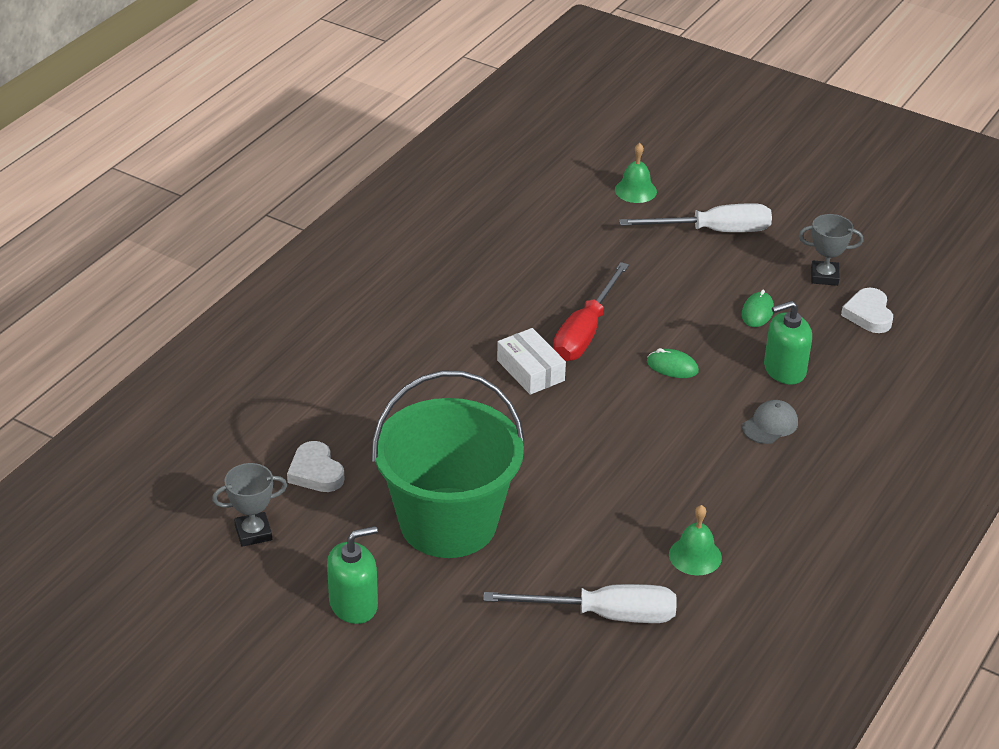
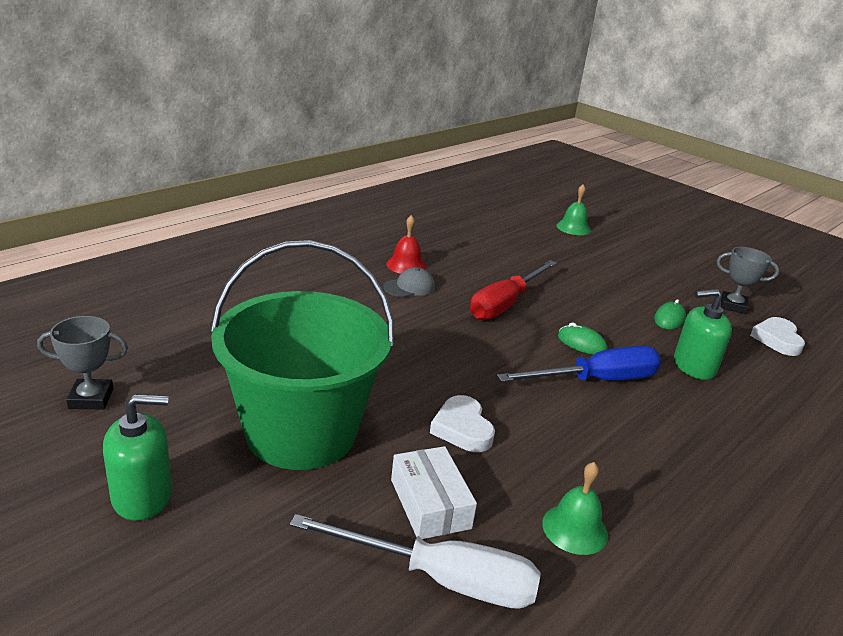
camera: 10 degrees right, 10 degrees down
(316, 472) = (195, 359): white heart -> white heart (462, 428)
(464, 301) = (406, 265): none -> red bell
(530, 370) = (444, 321): white box -> white box (430, 504)
(692, 409) = (596, 380): none -> blue screwdriver
(713, 231) = (634, 261): white screwdriver -> none
(770, 425) = (677, 410): grey cap -> grey cap (409, 287)

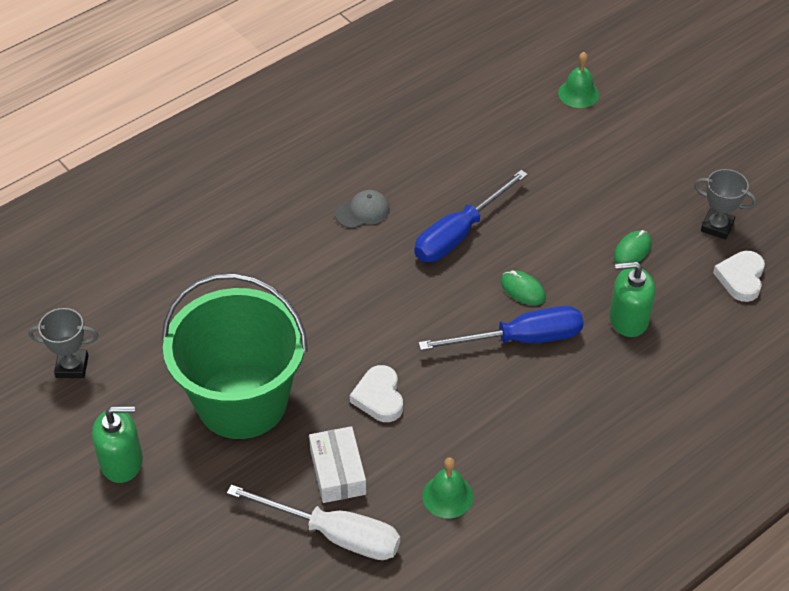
camera: 10 degrees right, 20 degrees up
(406, 265) = (365, 175): red bell -> none
(505, 304) = (459, 233): red screwdriver -> blue screwdriver

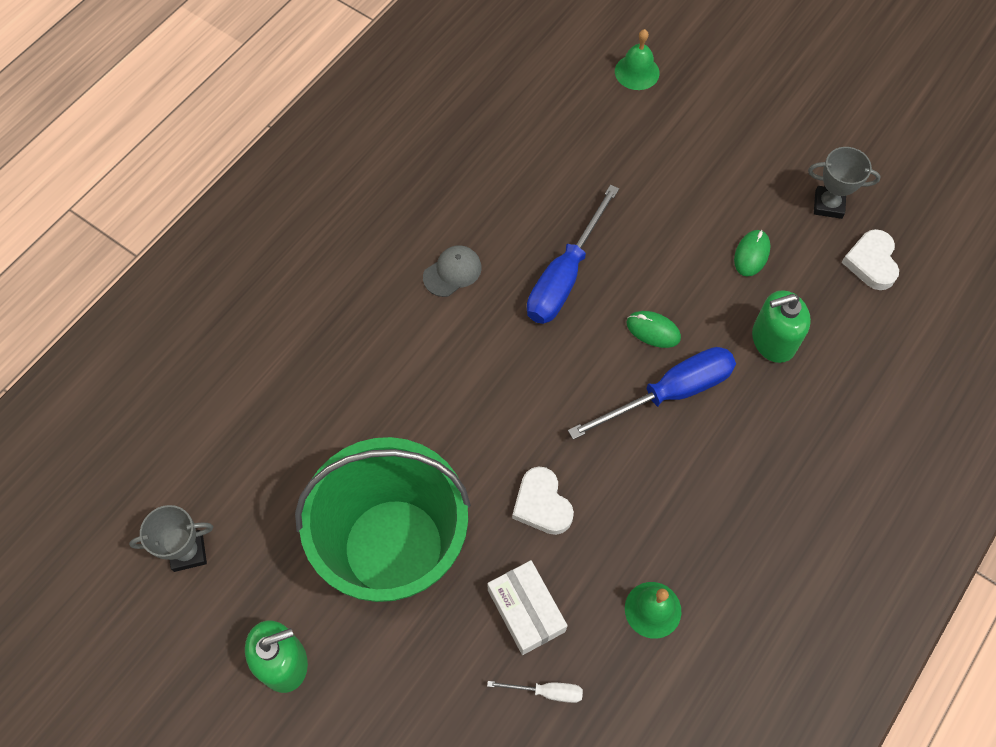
camera: 15 degrees left, 15 degrees up
(334, 534) = (546, 691): white screwdriver -> white screwdriver, size x0.46

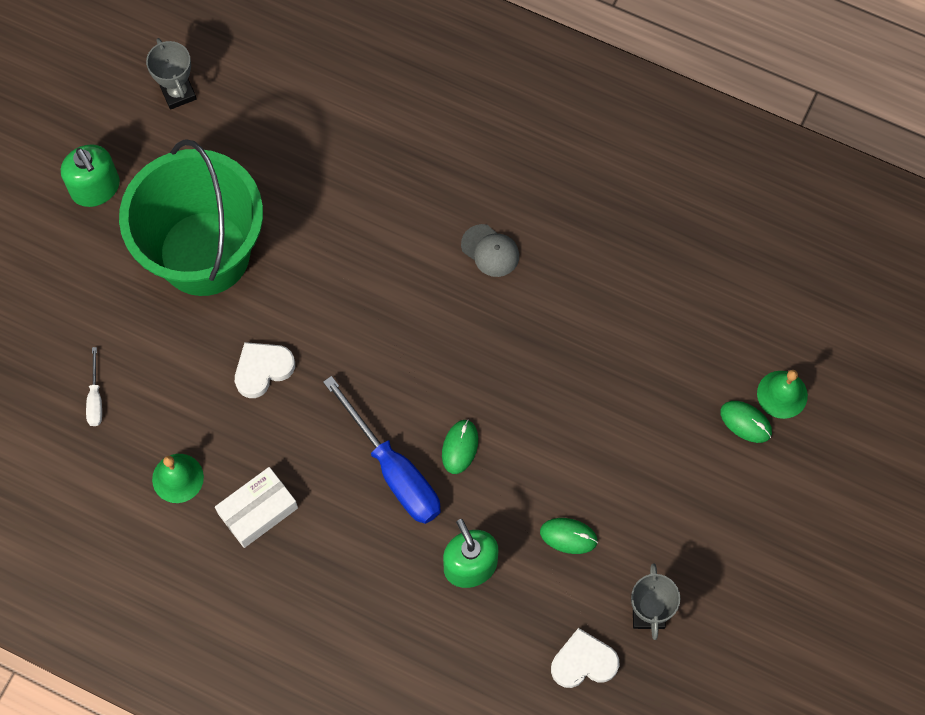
camera: 80 degrees right, 5 degrees up
(526, 610) = (163, 371): white box -> white box (258, 510)
(565, 276) = (506, 355): blue screwdriver -> none
(659, 102) = (745, 422): none -> green mouse

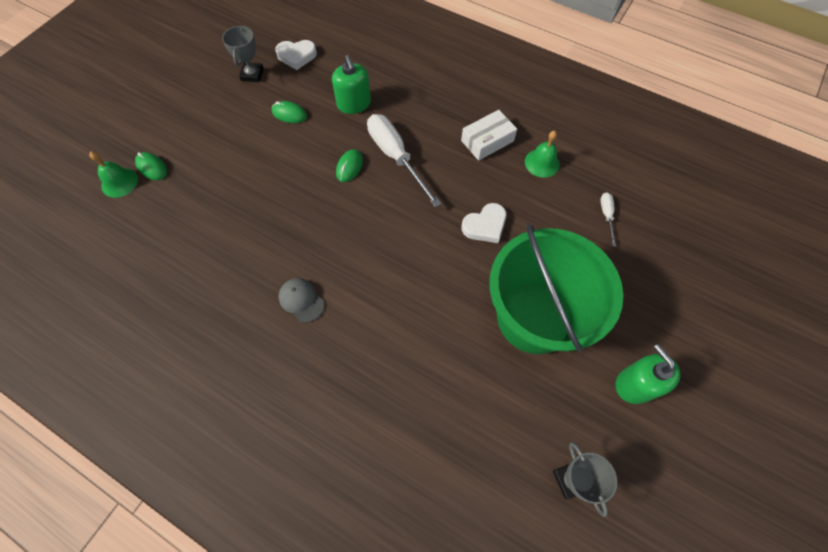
camera: 175 degrees left, 5 degrees down
(393, 470) = (396, 157): blue screwdriver -> white screwdriver

